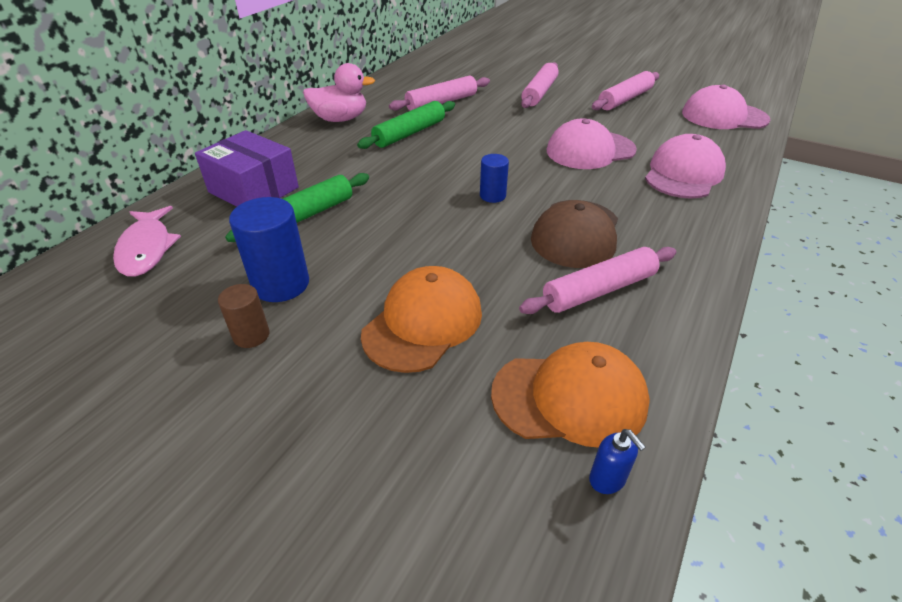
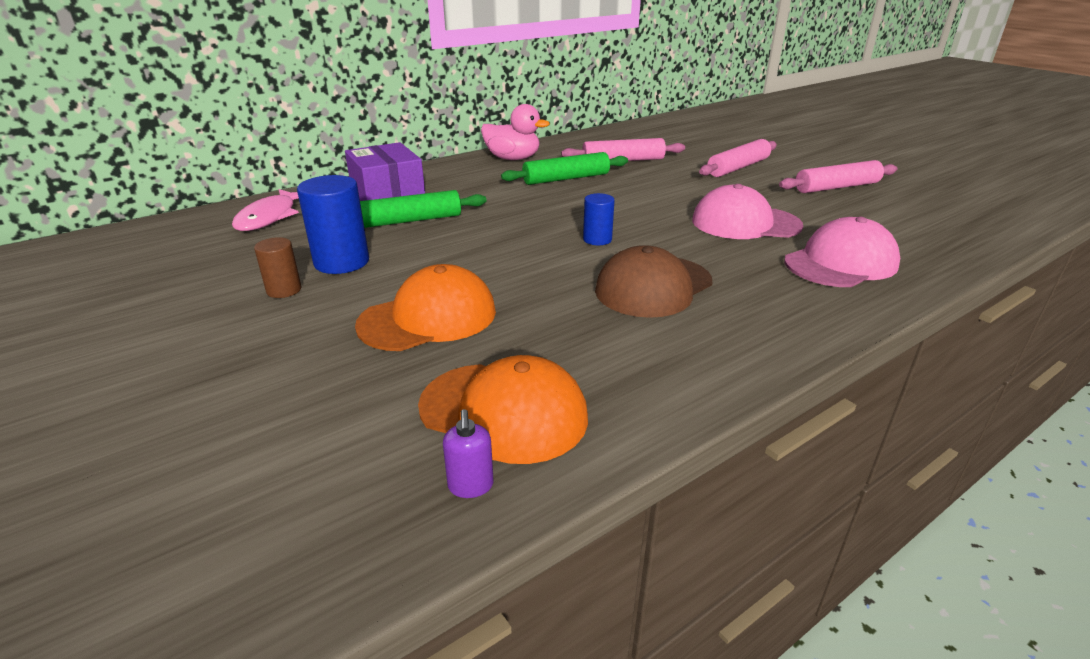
camera: 25 degrees right, 10 degrees down
(599, 290) = (628, 337): pink rolling pin -> none
(607, 479) = (470, 486): blue soap dispenser -> purple soap dispenser
(724, 116) = (956, 221): pink cap -> none

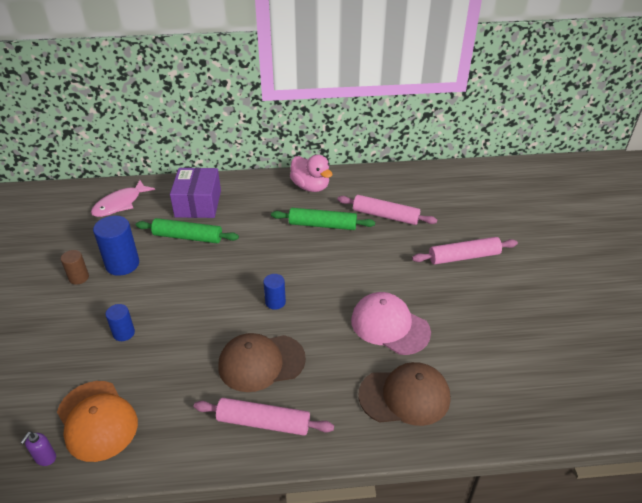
camera: 30 degrees right, 10 degrees up
(428, 318) = (124, 333): orange cap -> blue cylinder
(837, 187) = (513, 312): pink rolling pin -> pink rolling pin (263, 422)
(840, 263) = (404, 396): pink cap -> brown cap

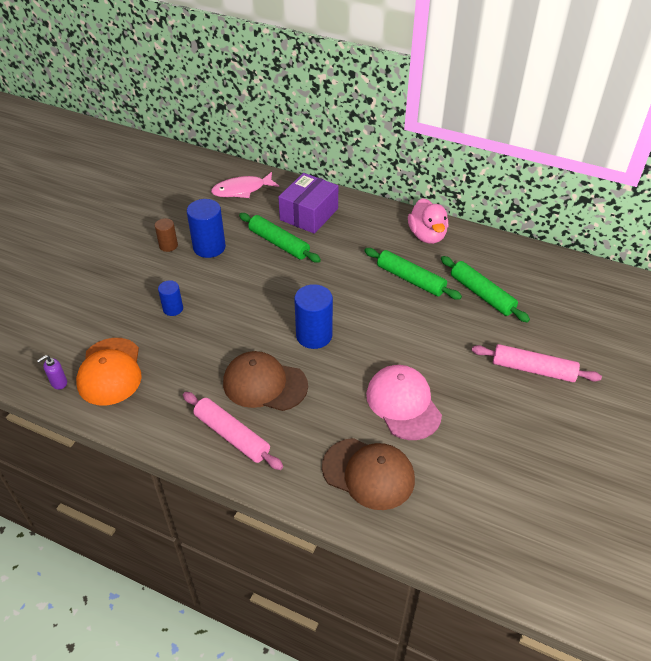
camera: 30 degrees right, 5 degrees up
(275, 302) = (314, 335): blue cylinder -> blue cylinder, size x1.74
(385, 216) = (481, 294): pink rolling pin -> green rolling pin

